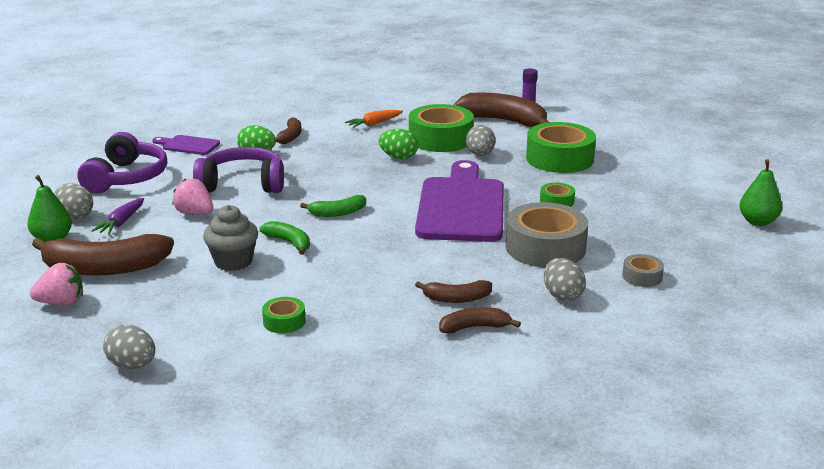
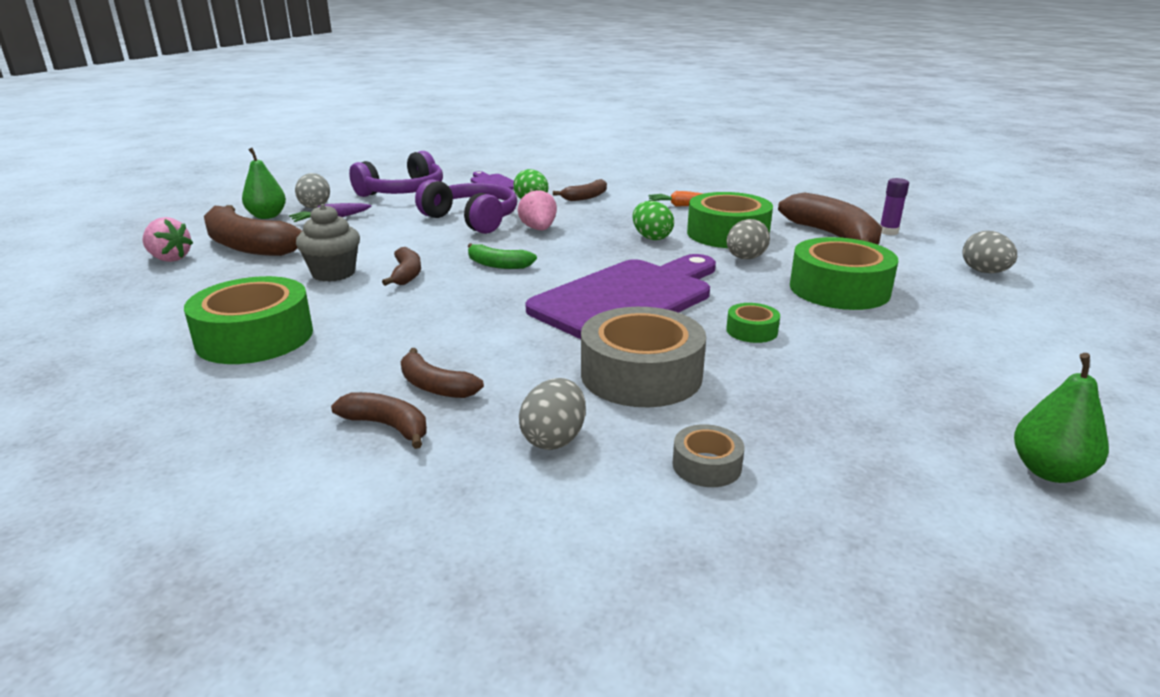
camera: 40 degrees right, 0 degrees up
(132, 365) = (91, 322): grey egg -> grey egg (984, 272)
(195, 213) = (390, 229): pink strawberry -> pink strawberry (538, 229)
(284, 321) = (255, 337): green tape -> green tape, size x2.15
(289, 242) = (407, 274): green banana -> brown banana

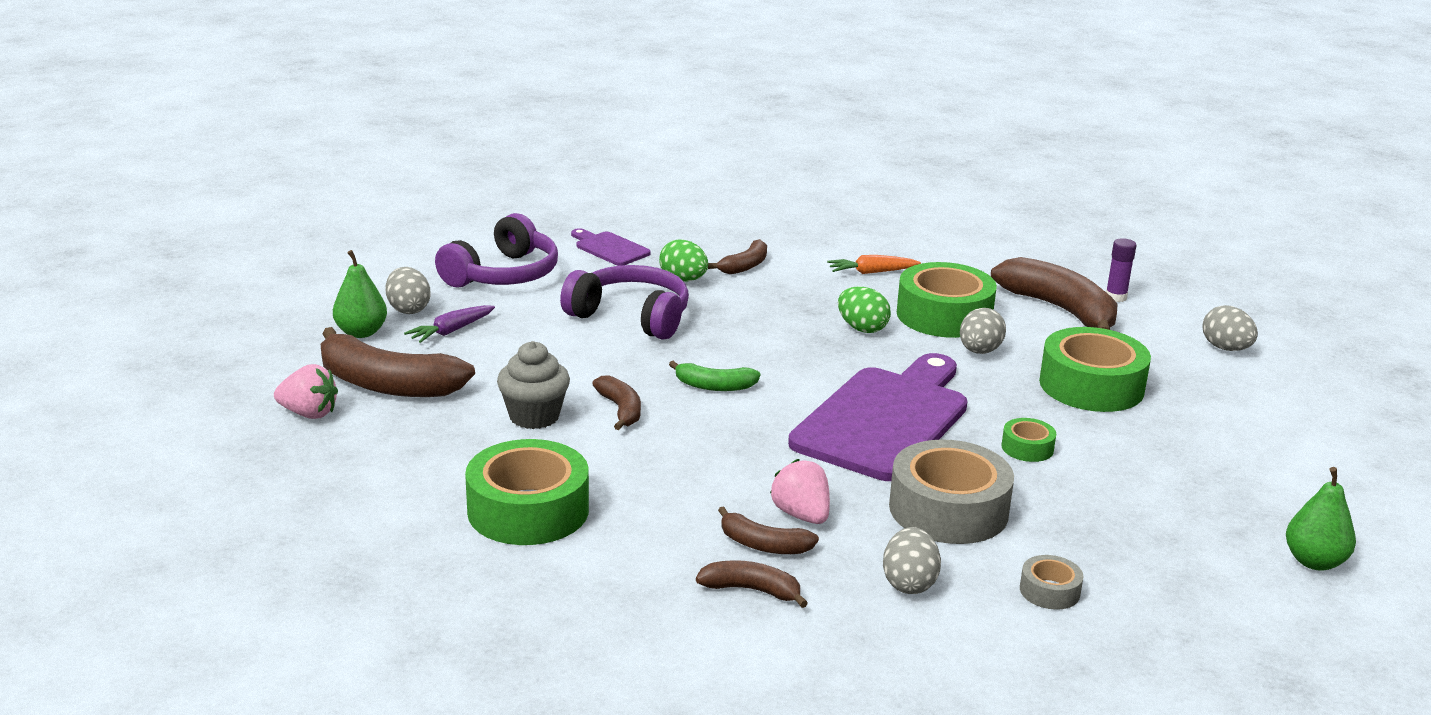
camera: 15 degrees left, 0 degrees up
(538, 229) = (723, 326): pink strawberry -> pink strawberry (801, 515)

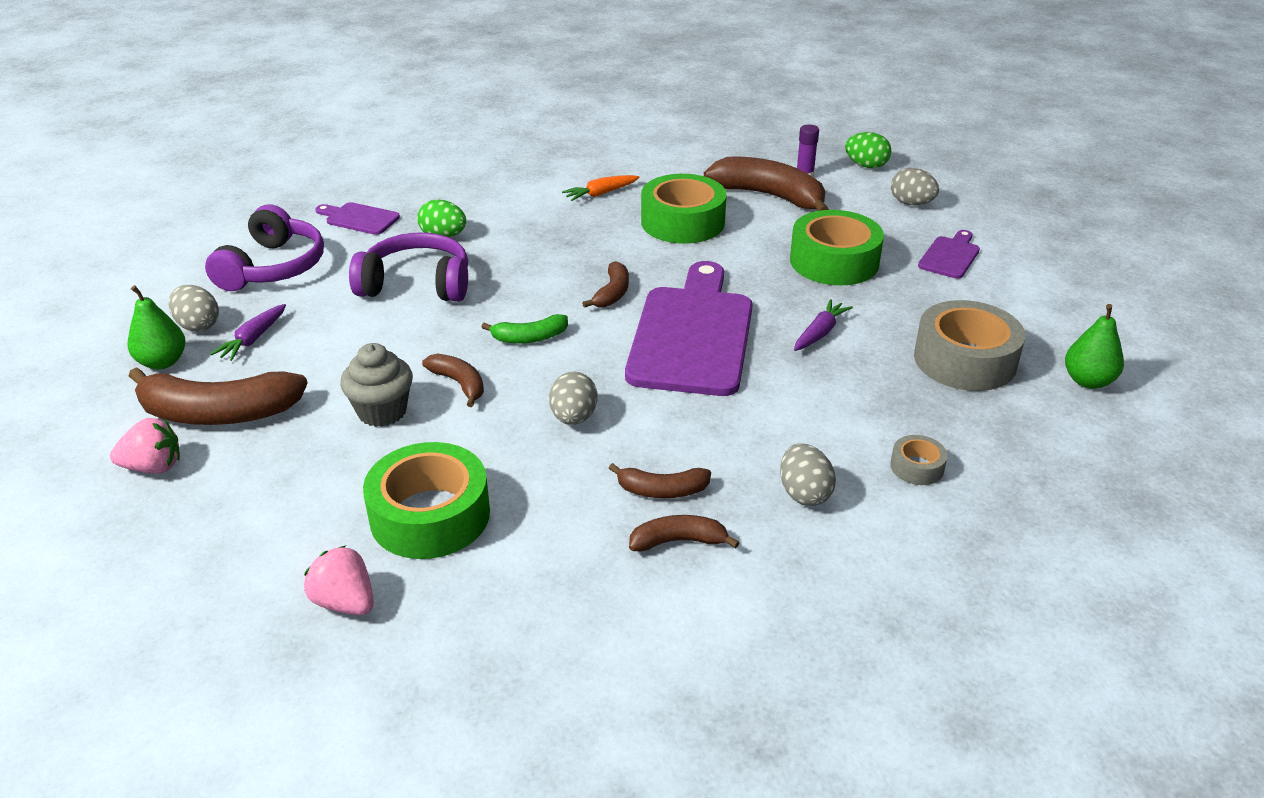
camera: 20 degrees left, 10 degrees up
(745, 266) = (490, 210): brown banana -> brown banana (612, 293)
(801, 515) = (677, 450): pink strawberry -> pink strawberry (345, 602)
(862, 328) = (623, 250): green egg -> green egg (866, 166)
(948, 509) = (793, 410): grey tape -> grey tape (965, 360)
(979, 351) = (730, 250): grey egg -> grey egg (573, 418)
(1027, 448) = (820, 333): green tape -> purple carrot
(1235, 408) = (950, 256): none -> purple cutting board

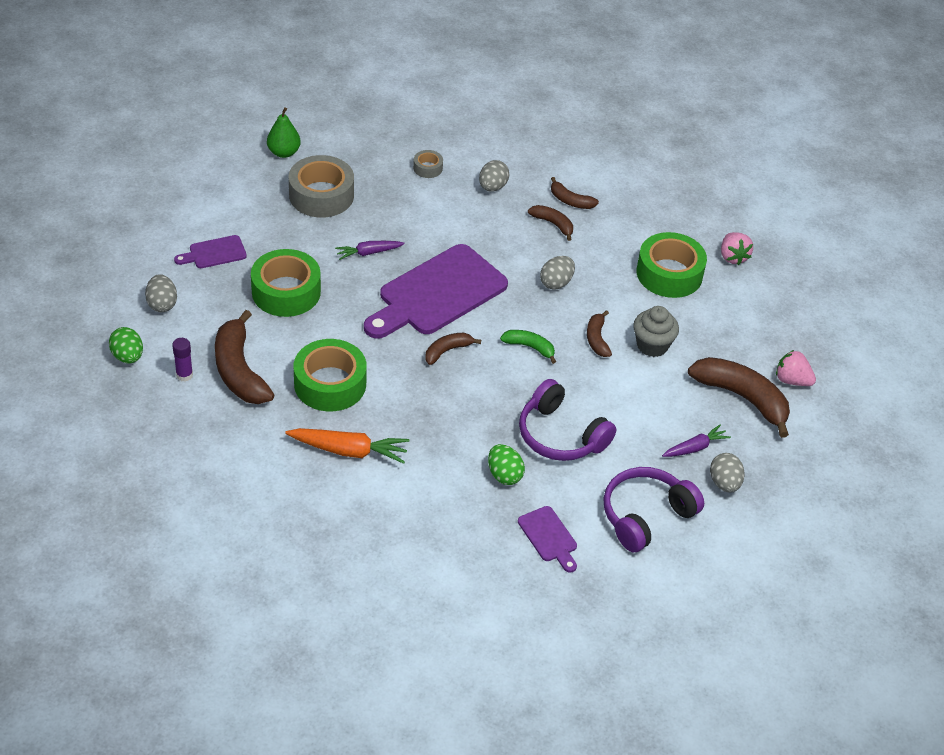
camera: 145 degrees left, 10 degrees up
(162, 362) = (759, 461): green pear -> none
(600, 194) = (349, 451): orange carrot -> orange carrot, size x1.60

